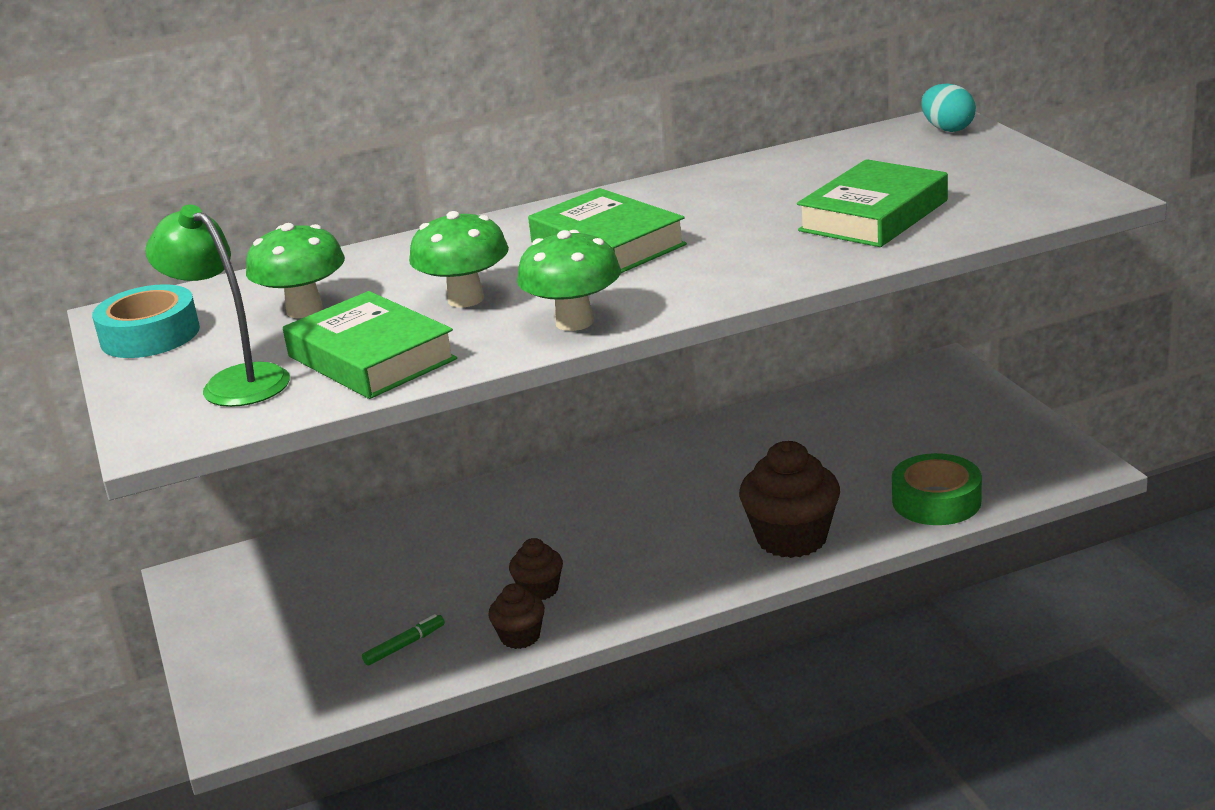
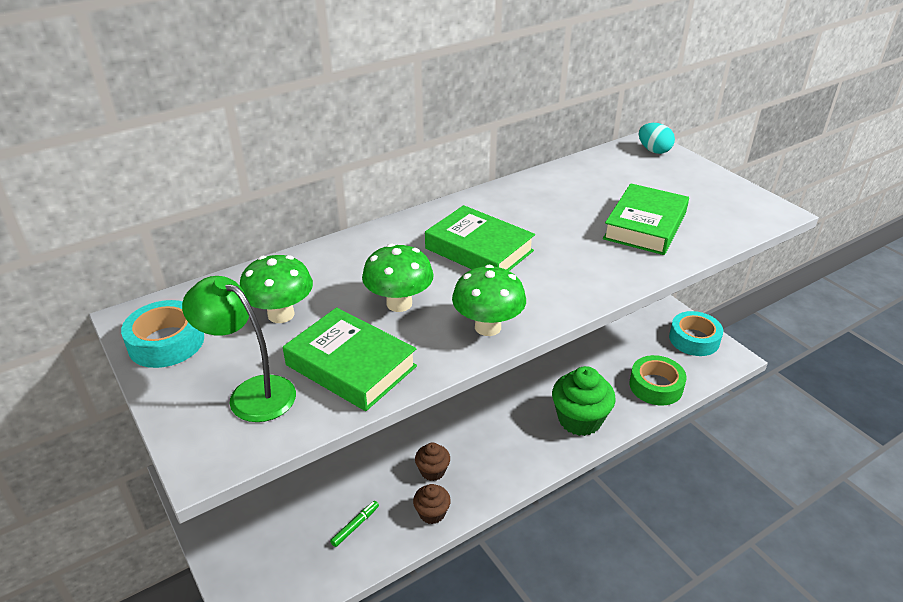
camera: 15 degrees left, 10 degrees up
(792, 538) = (579, 420): brown cupcake -> green cupcake
(1030, 443) = (694, 339): none -> turquoise tape

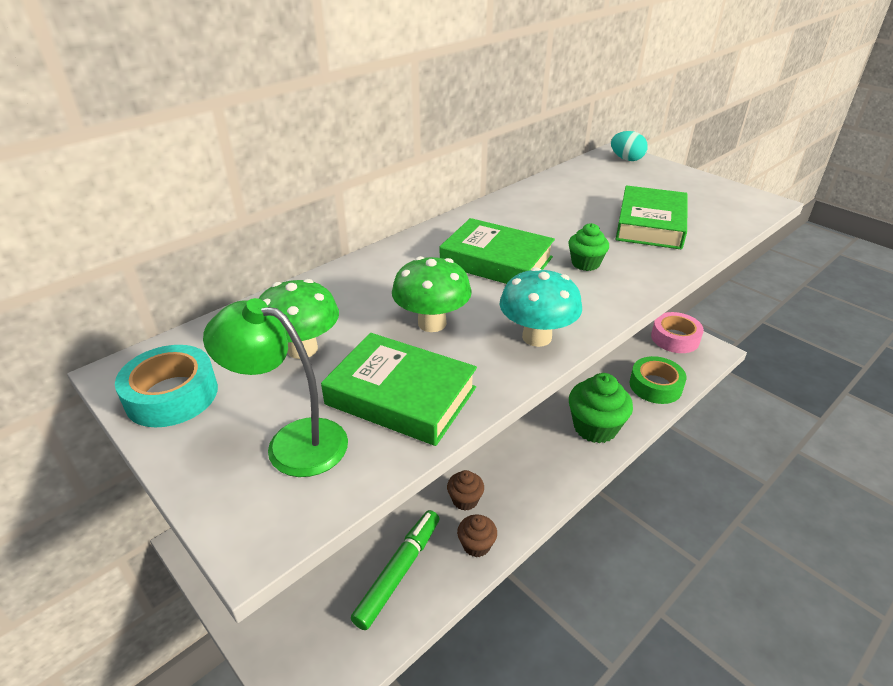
camera: 10 degrees left, 0 degrees up
(355, 526) = (398, 572): green marker -> green marker, size x2.05
(488, 327) = (537, 337): green mushroom -> turquoise mushroom
(563, 260) = (585, 263): none -> green cupcake
(694, 339) = (675, 338): turquoise tape -> pink tape

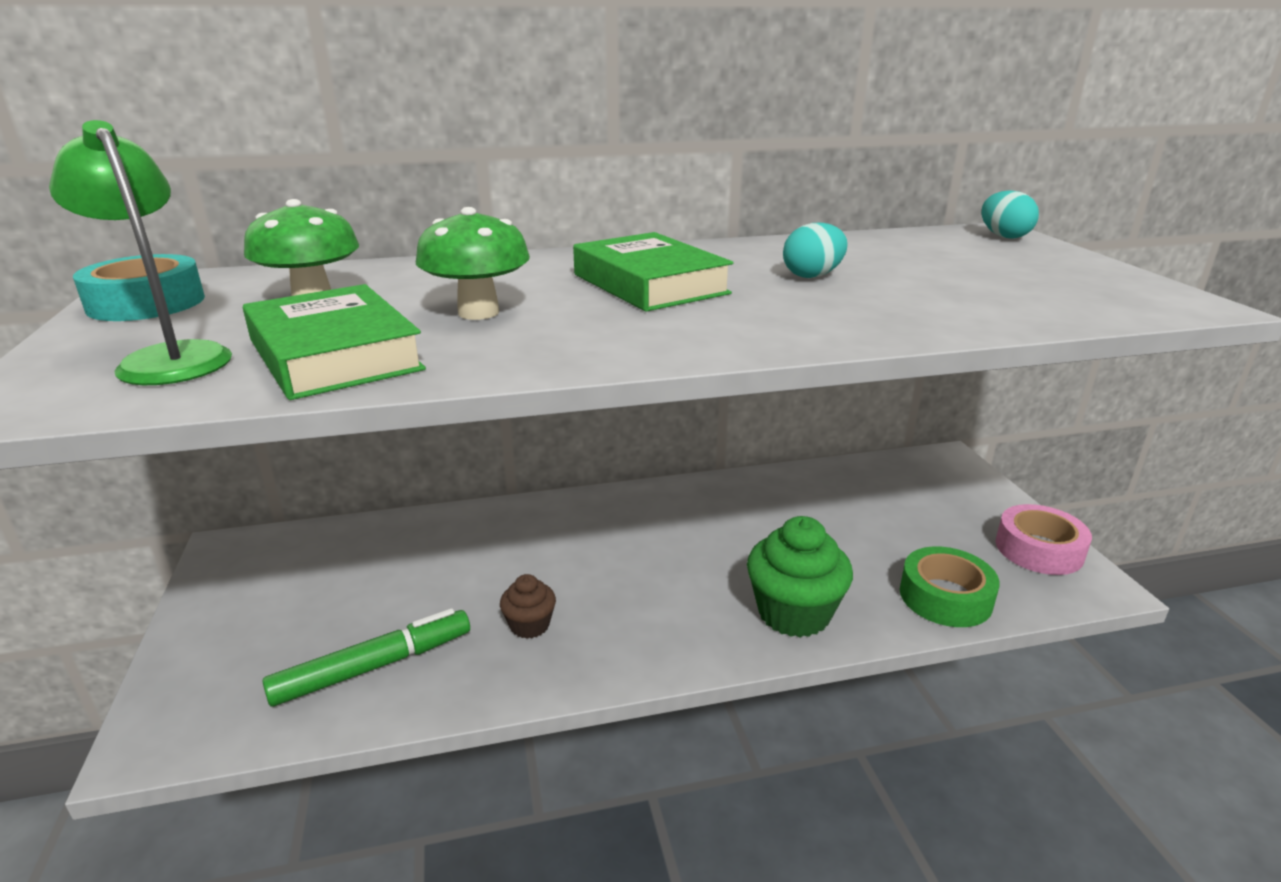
camera: 30 degrees right, 10 degrees down
(476, 545) = (491, 680): brown cupcake -> none
(537, 337) = (581, 350): turquoise mushroom -> none
(574, 226) = (812, 276): none -> turquoise egg
(585, 263) = (769, 307): green cupcake -> none
(650, 224) = (937, 293): green book -> none

